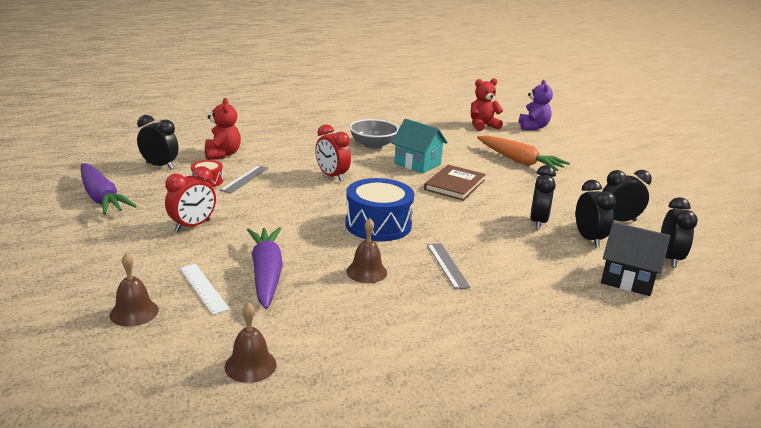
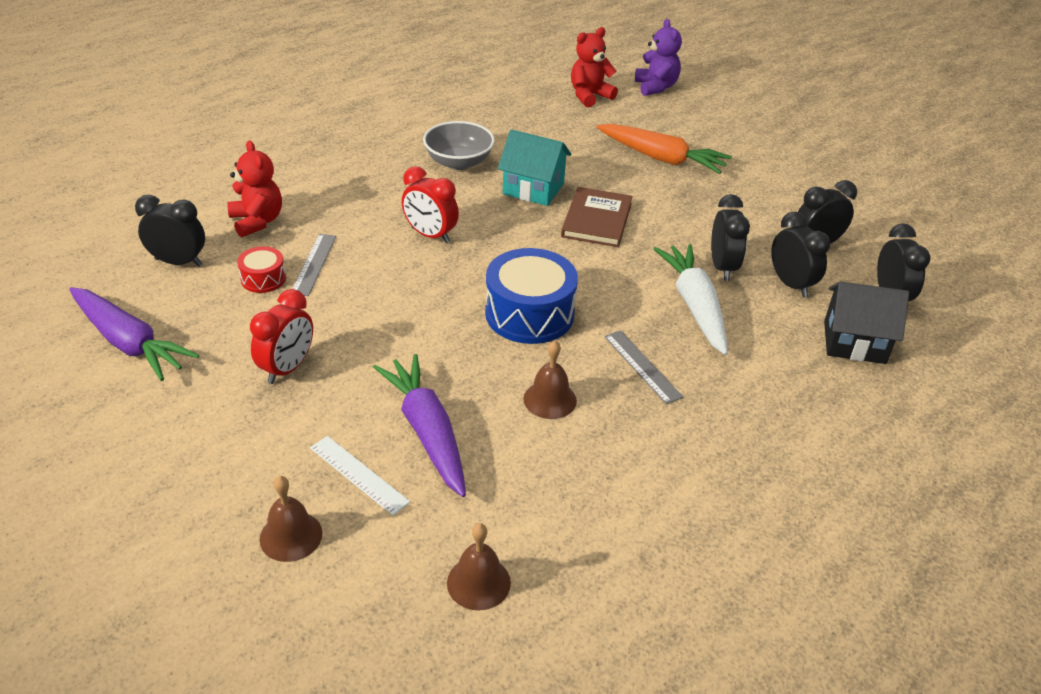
camera: 15 degrees left, 15 degrees up
(505, 239) = (694, 306): none -> white carrot

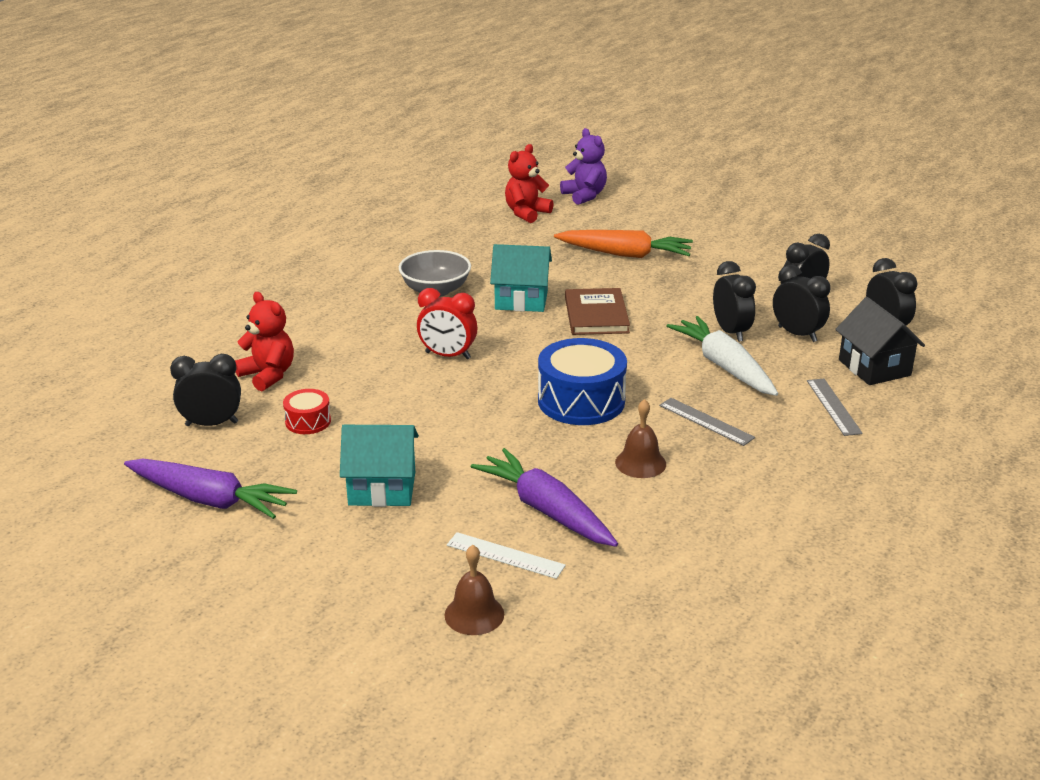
camera: 15 degrees left, 10 degrees down
(287, 368) = (382, 488): red clock -> turquoise house
(313, 264) = (350, 400): grey ruler -> grey ruler (833, 406)
(478, 582) = (663, 609): brown bell -> none
(854, 342) = (874, 368): black house -> black house turned 75 degrees clockwise

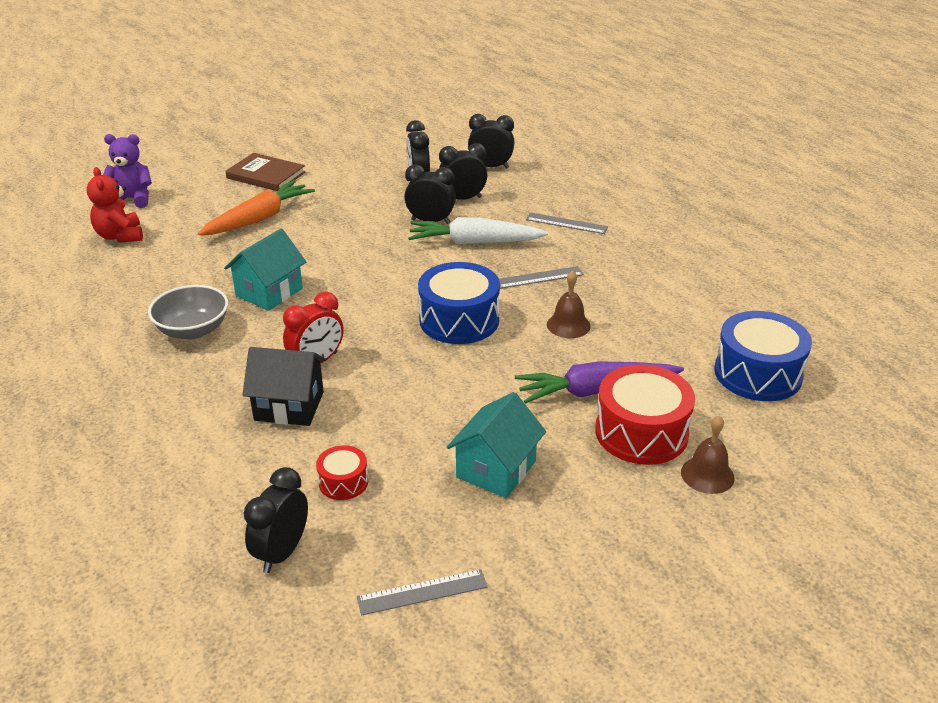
camera: 60 degrees left, 5 degrees up
(209, 499) = (422, 592): purple carrot -> grey ruler
(268, 375) = (228, 484): red teddy bear -> none
(505, 555) = (641, 432): white ruler -> red drum
(596, 315) = (338, 266): brown book -> brown book (266, 175)
(684, 610) = (758, 374): none -> blue drum
(874, 368) = (534, 190): black house -> black house (289, 406)

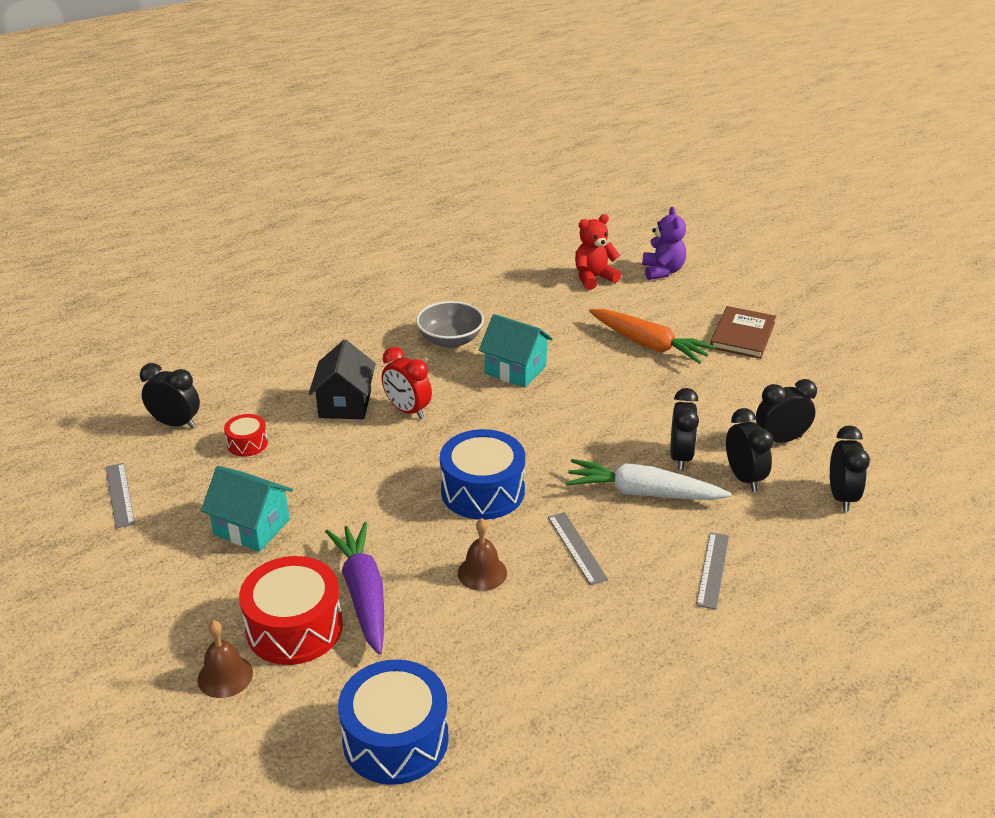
camera: 85 degrees right, 0 degrees up
(474, 242) = (642, 493): white carrot -> white carrot turned 75 degrees counterclockwise

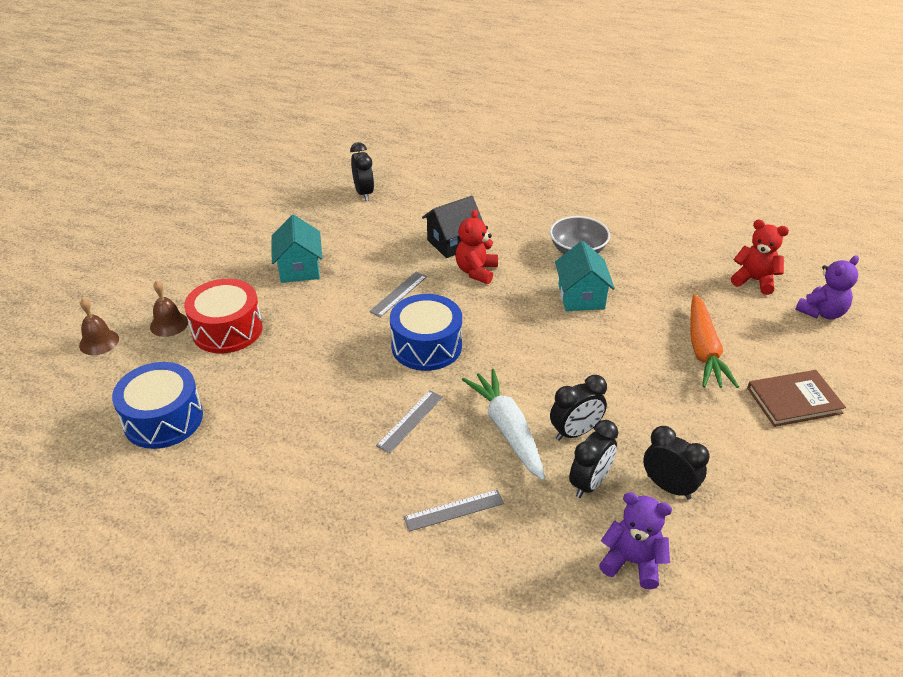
camera: 55 degrees right, 5 degrees up
(120, 495) = (284, 209): grey ruler -> grey ruler (399, 294)
(247, 443) = (373, 227): red drum -> none
(363, 594) = (278, 342): purple carrot -> none
(407, 410) = (476, 271): red clock -> red teddy bear
(482, 572) = (342, 385): brown bell -> brown bell (99, 342)
(841, 497) = (632, 562): black clock -> purple teddy bear

